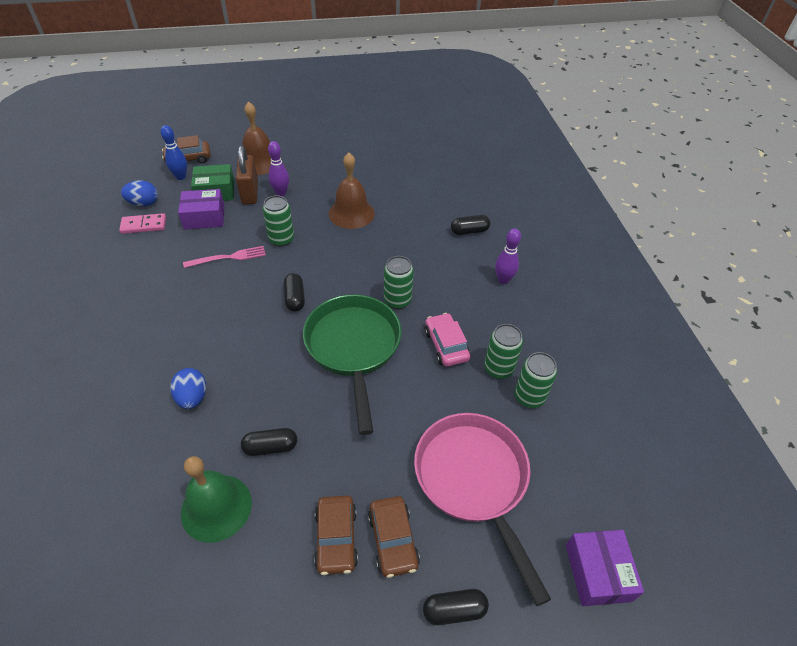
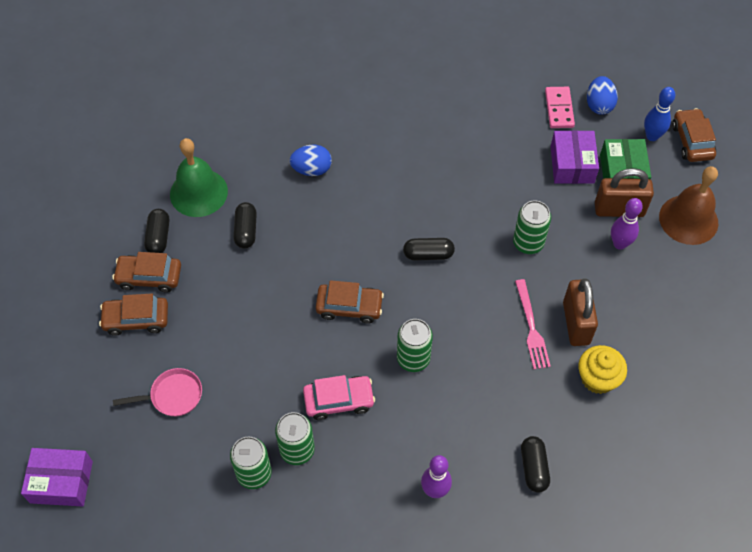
camera: 100 degrees right, 10 degrees up
(228, 257) = (499, 190): pink fork -> pink fork (531, 327)
(351, 213) = (576, 323): brown bell -> brown padlock
(353, 348) = (349, 307): green pan -> brown car
(394, 203) = (597, 378): none -> yellow cupcake
(454, 610) = (68, 357): black capsule -> black capsule (158, 237)
(474, 480) = (173, 396): pink pan -> pink pan, size x0.46

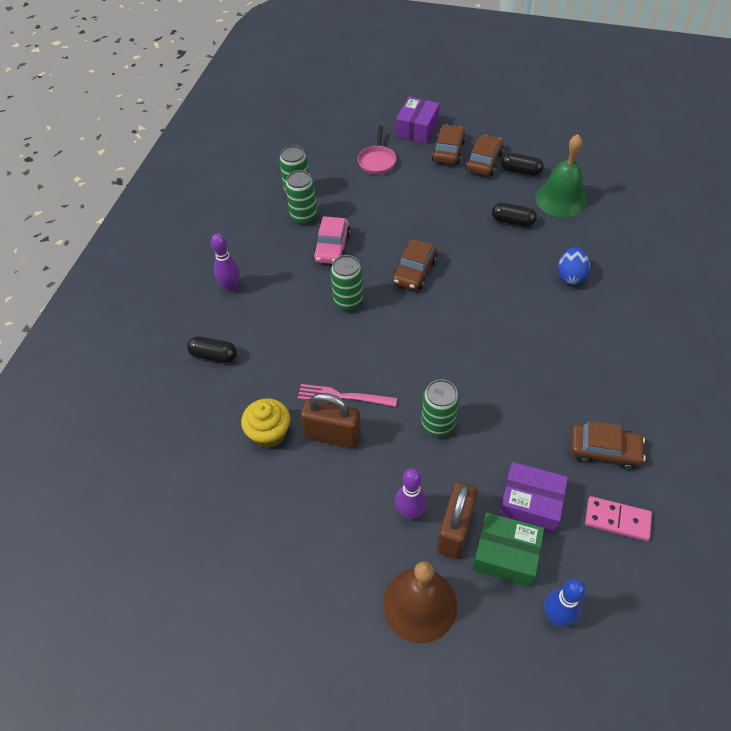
camera: 110 degrees right, 5 degrees down
(61, 482) = (338, 106): purple box -> purple box (417, 128)
(428, 254) = (450, 339): black capsule -> none
(599, 105) = (618, 570): blue egg -> none
(692, 141) = (538, 666): brown car -> brown car (604, 450)

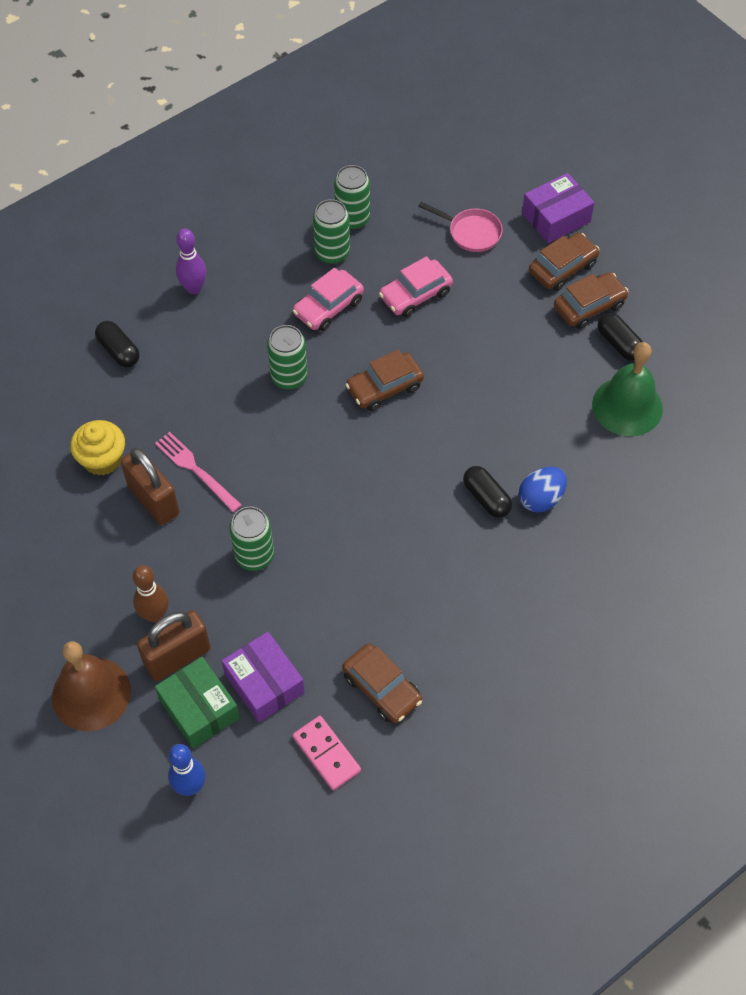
camera: 35 degrees right, 5 degrees up
(377, 161) = (471, 232): pink pan -> pink pan turned 105 degrees counterclockwise
(379, 210) = (415, 294): none -> pink car
(410, 512) = (155, 615): purple bowling pin -> brown bowling pin
(512, 221) = (545, 398): black capsule -> black capsule (486, 498)

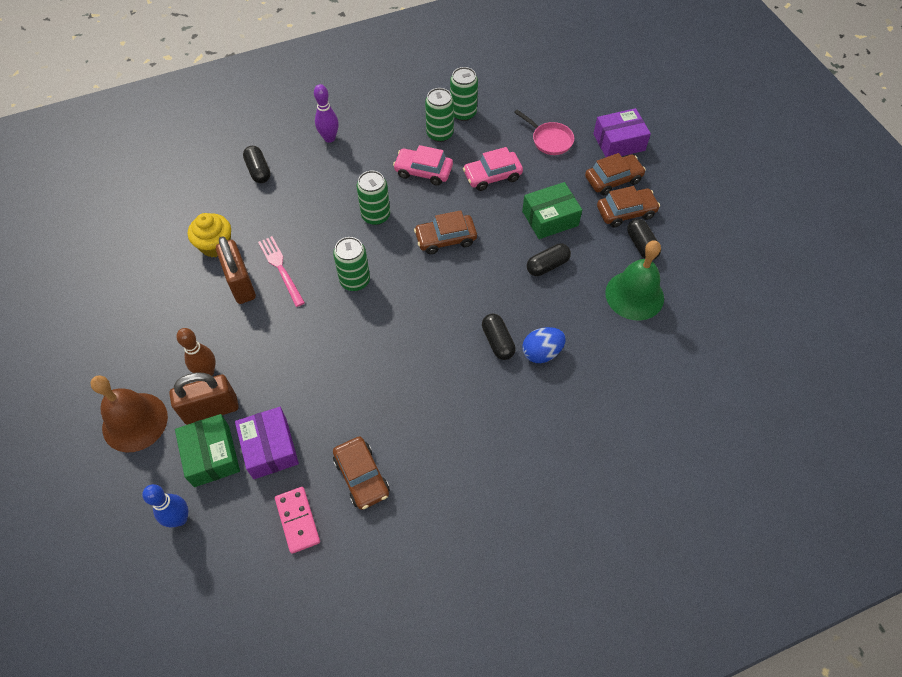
camera: 15 degrees right, 0 degrees up
(254, 556) = (300, 344): green can -> green can (355, 281)
(328, 307) = (423, 171): pink car -> pink car turned 45 degrees clockwise
(502, 334) = (550, 218): none -> green box
(516, 393) = (547, 265): none -> black capsule

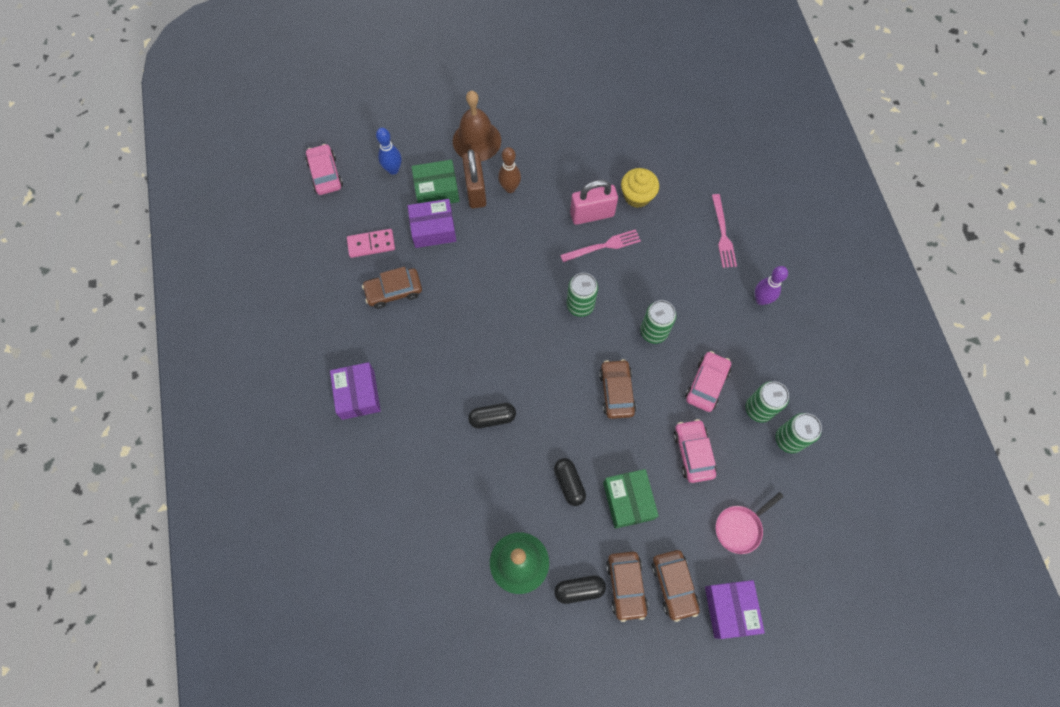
camera: 100 degrees right, 10 degrees up
(187, 614) = (325, 174): none -> pink car
(241, 284) = (592, 214): brown padlock -> pink padlock
(258, 171) = (722, 233): black capsule -> pink fork
(502, 487) = (358, 394): none -> purple box
(541, 352) = (473, 455): blue egg -> none

